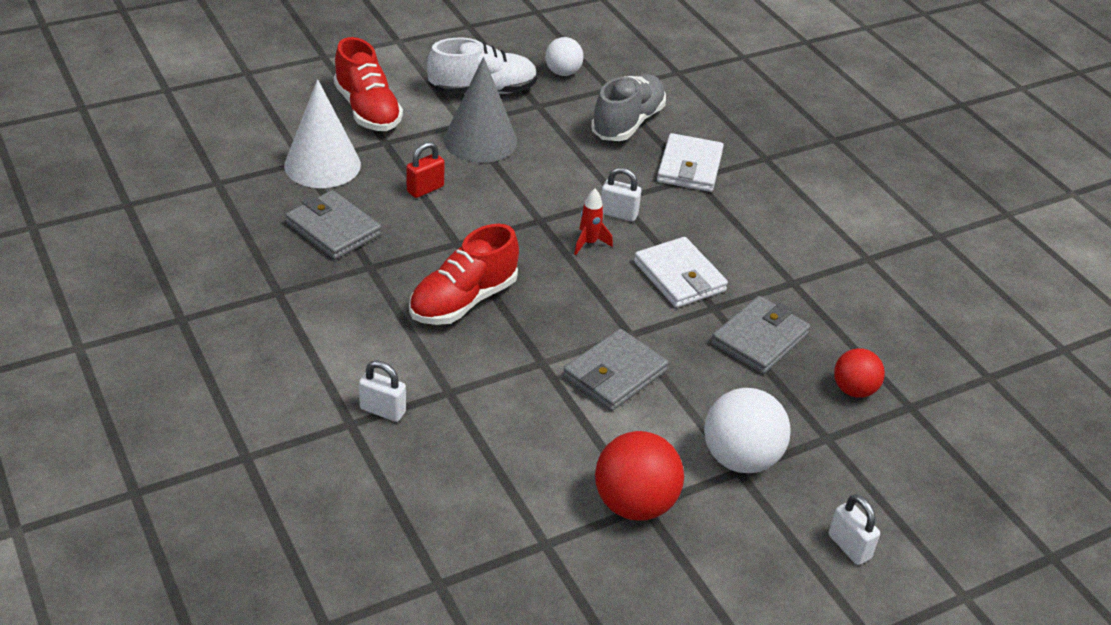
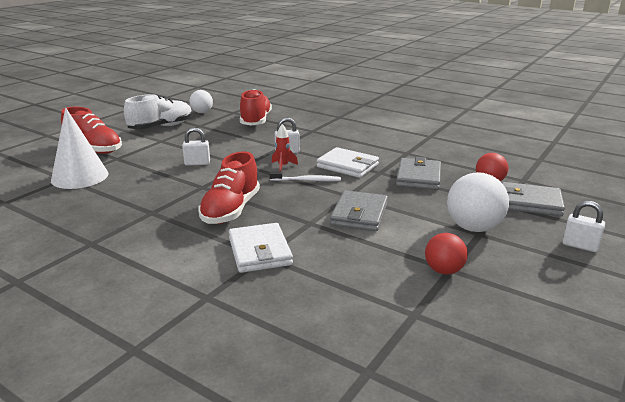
camera: 25 degrees left, 15 degrees down
(333, 229) = (110, 202): grey wallet -> grey wallet (529, 202)
(383, 410) = (225, 281): white padlock -> white padlock (197, 163)
(425, 189) = (160, 170): red padlock -> none
(480, 140) = (177, 144): grey cone -> none
(599, 284) = (307, 180): none -> white toothbrush
(627, 123) = (256, 121): grey shoe -> red shoe
(634, 504) = (443, 270): red ball -> red ball, size x0.62
(689, 167) = (305, 128): white wallet -> white wallet (259, 251)

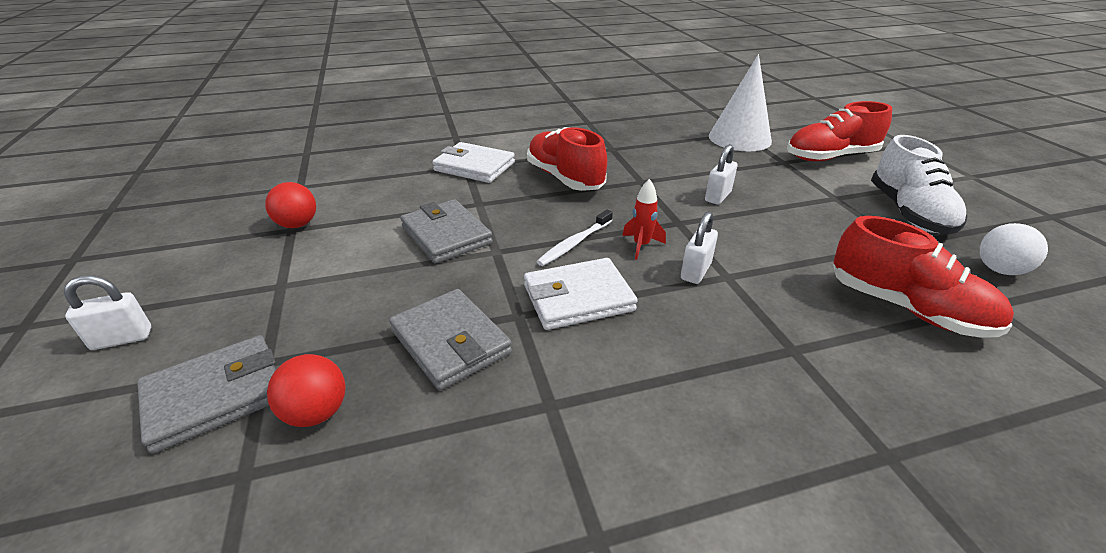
camera: 130 degrees right, 10 degrees up
(473, 228) = (293, 289): white ball -> none

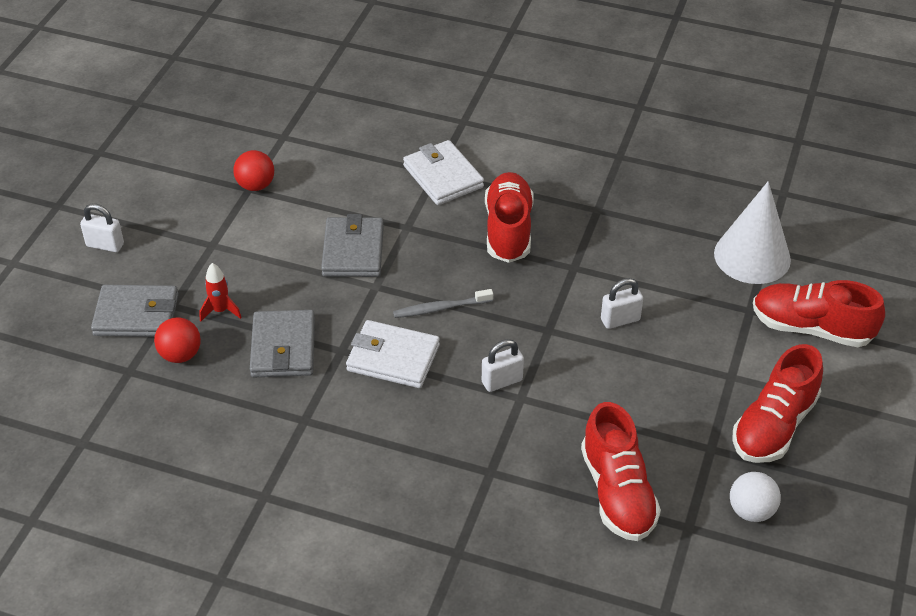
camera: 35 degrees right, 10 degrees up
(574, 243) = (440, 308): white toothbrush -> grey toothbrush
(641, 245) = (489, 337): red rocket -> red rocket (220, 311)
(908, 212) = (774, 426): white shoe -> red shoe

